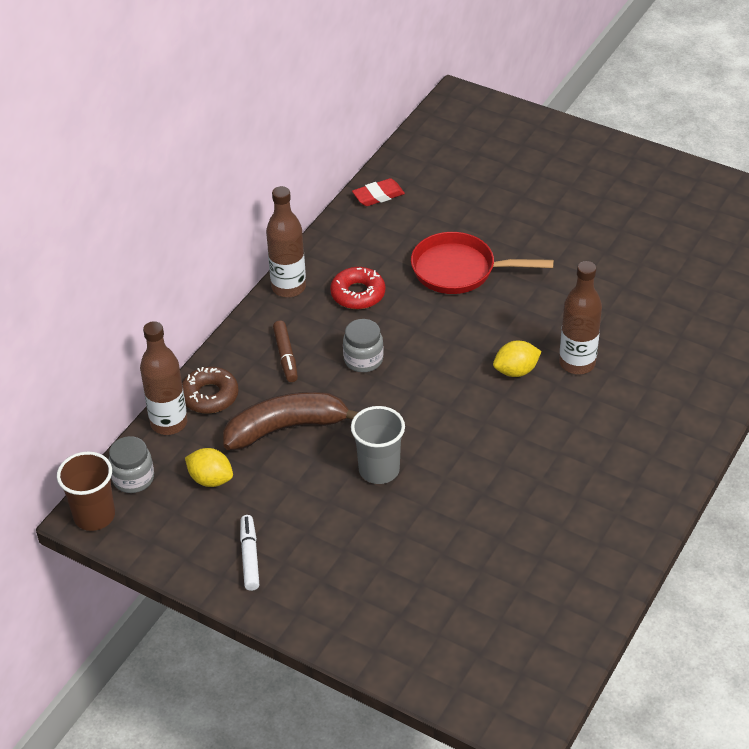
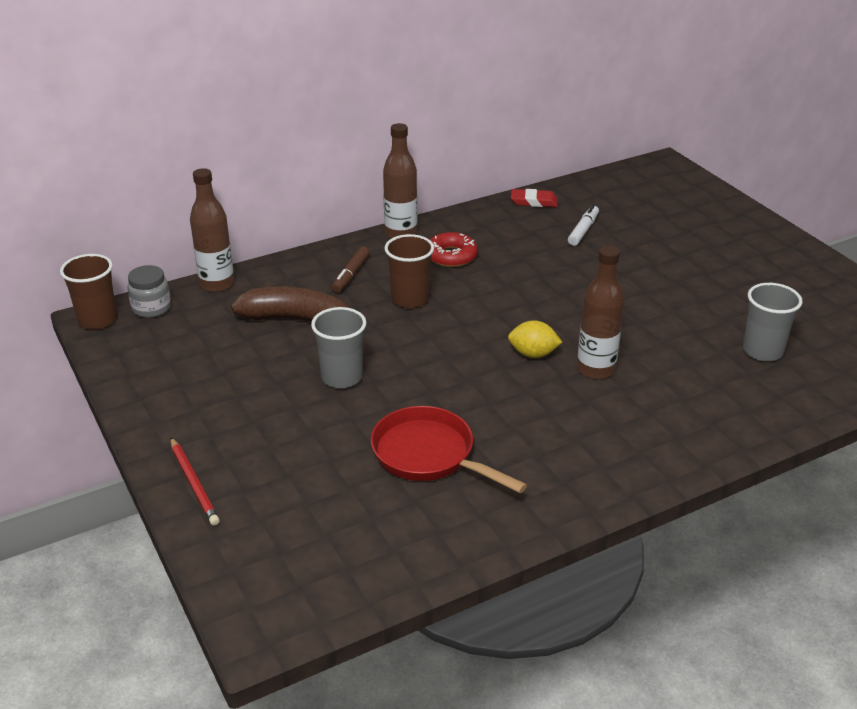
camera: 30 degrees right, 10 degrees down
(210, 396) = (266, 279): brown donut -> none
(210, 479) = (205, 331): yellow lemon -> none
(250, 557) = (175, 394): white marker -> white marker (583, 230)
(353, 631) = (194, 483): none -> red pencil
(363, 360) = (409, 299): grey jar -> brown cup
(459, 270) = (553, 269): red pan -> red pan (429, 455)
(689, 285) = (762, 351): none -> grey cup

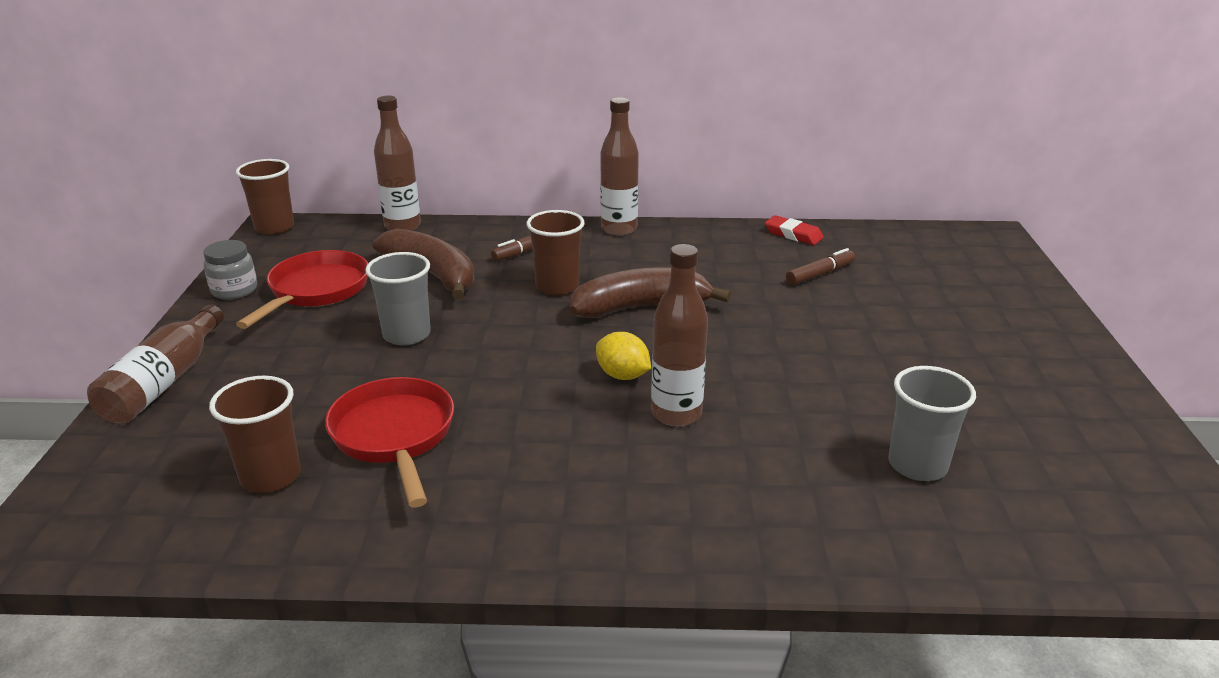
camera: 30 degrees right, 5 degrees down
(151, 308) = (326, 230): grey jar -> grey jar (234, 290)
(194, 483) = (164, 381): red pencil -> brown bottle
(218, 366) = (316, 291): none -> red pan
(377, 517) = (270, 476): none -> brown cup
(451, 256) = (646, 260): red donut -> none
(490, 297) = (641, 308): none -> brown banana
(583, 230) = (820, 274): white marker -> brown marker

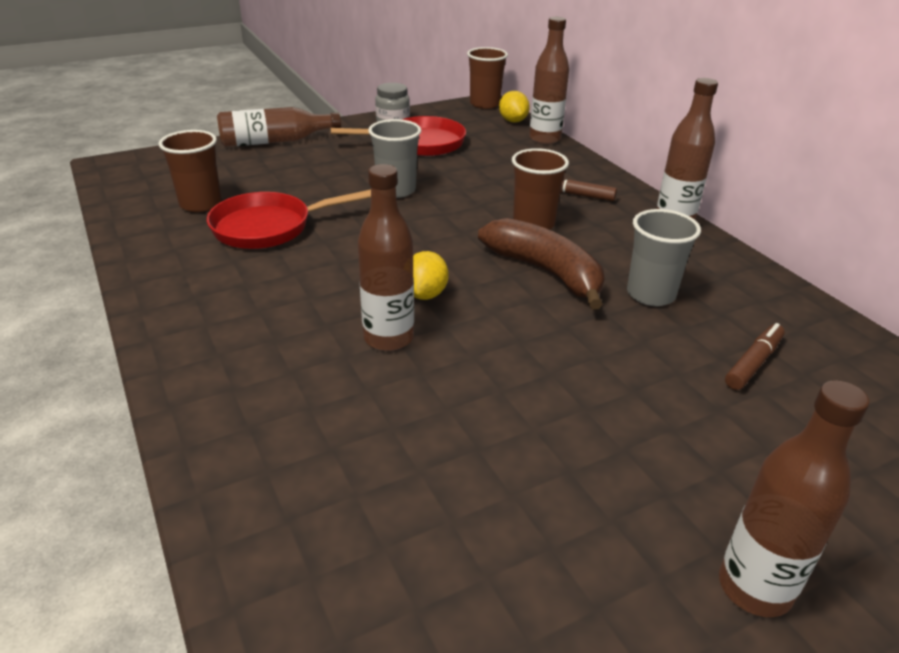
camera: 60 degrees right, 5 degrees up
(339, 227) = (513, 121): none -> yellow lemon
(394, 436) = (269, 227): red pan -> red pan turned 150 degrees counterclockwise
(433, 275) = (488, 172): brown banana -> none
(793, 234) = (820, 323): red eraser -> none
(820, 274) = (753, 363): brown marker -> brown marker turned 75 degrees counterclockwise
(917, 465) = (416, 525): grey cup -> grey cup (650, 294)
(1016, 357) = (754, 588): none -> brown bottle

